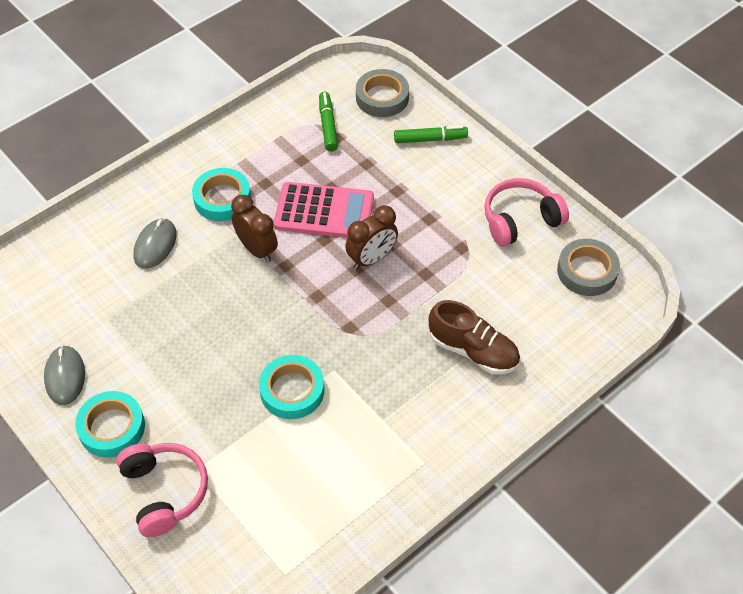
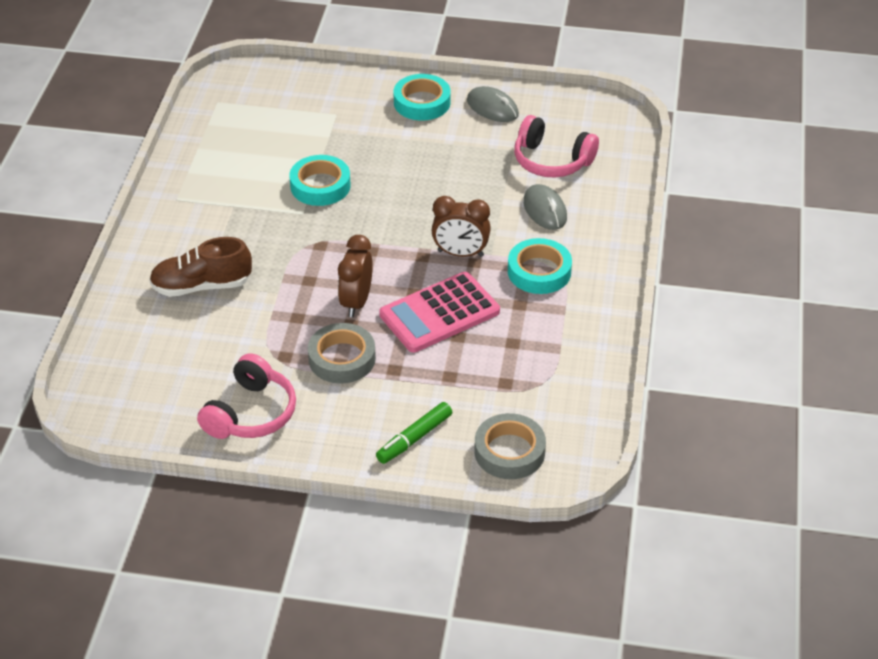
camera: 140 degrees right, 10 degrees down
(164, 492) = (344, 95): pink headphones -> pink headphones (551, 161)
(328, 126) = (528, 389): green marker -> none
(587, 271) = (149, 404): grey tape -> grey tape (342, 358)

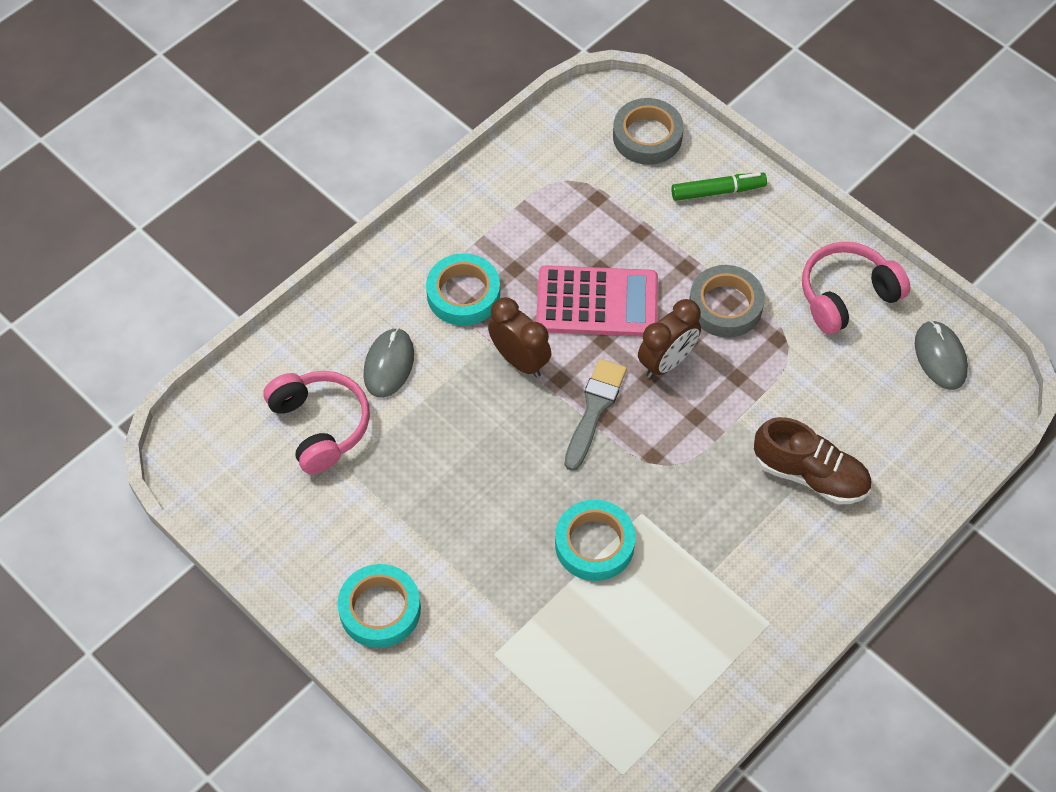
camera: 145 degrees left, 15 degrees up
(383, 251) = (594, 409): none -> grey brush
(492, 107) = (308, 548): grey mouse -> grey mouse (940, 357)

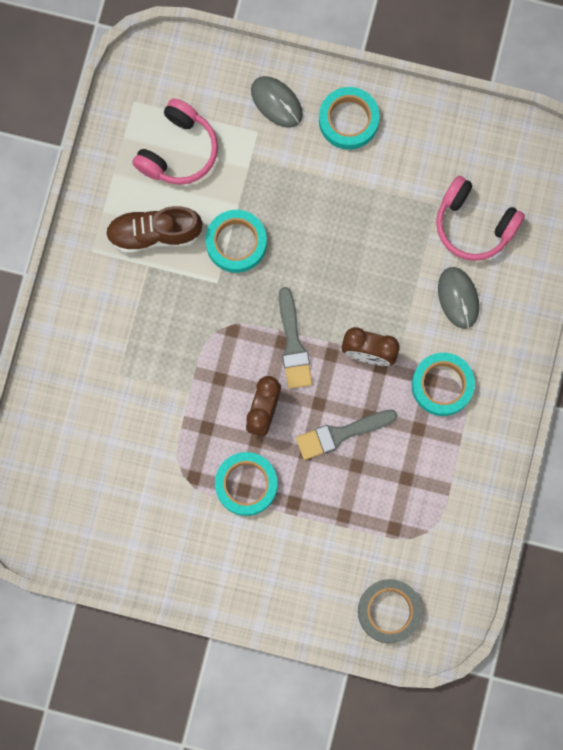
camera: 150 degrees right, 20 degrees up
(597, 302) = (341, 434): pink calculator -> grey brush
(717, 191) = (306, 588): green marker -> none
(725, 306) = (246, 484): grey tape -> turquoise tape
(810, 475) = (117, 377): brown shoe -> brown shoe (154, 233)
(847, 295) = (161, 545): pink headphones -> pink headphones (178, 150)
(940, 357) = (68, 529): grey mouse -> grey mouse (276, 102)

